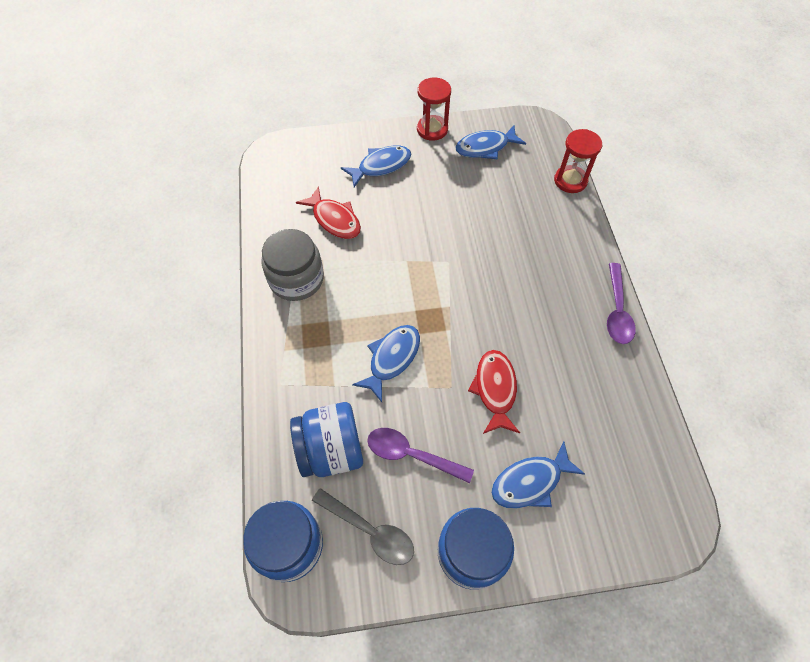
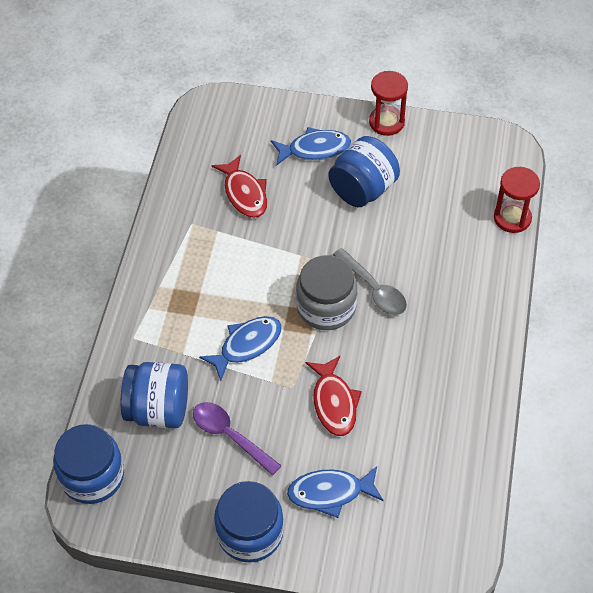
camera: 20 degrees right, 5 degrees down
(296, 279) = (184, 243): grey jar -> grey jar (326, 307)
(370, 531) = (167, 487): grey spoon -> grey spoon (374, 289)
(436, 189) = (363, 189): none -> blue jar
(485, 147) = (436, 157): blue fish -> none
(495, 389) = (334, 402): red fish -> red fish turned 150 degrees clockwise
(617, 311) = (494, 365): purple spoon -> none

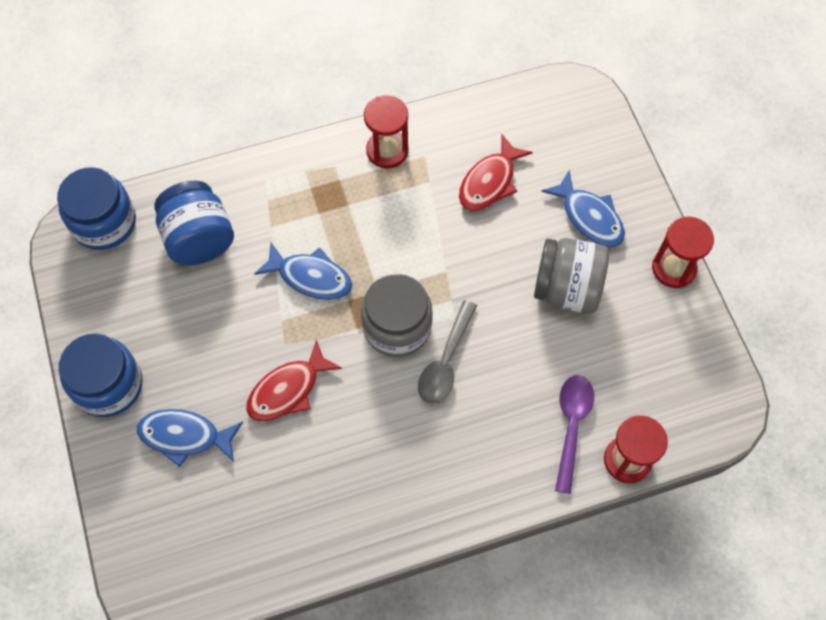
camera: 60 degrees right, 10 degrees up
(170, 245) = (387, 150): none -> red hourglass
(230, 436) = (202, 314): purple spoon -> purple spoon (571, 426)
(330, 493) = (185, 436): blue fish -> blue fish turned 45 degrees counterclockwise
(363, 189) = (567, 289): blue jar -> grey jar

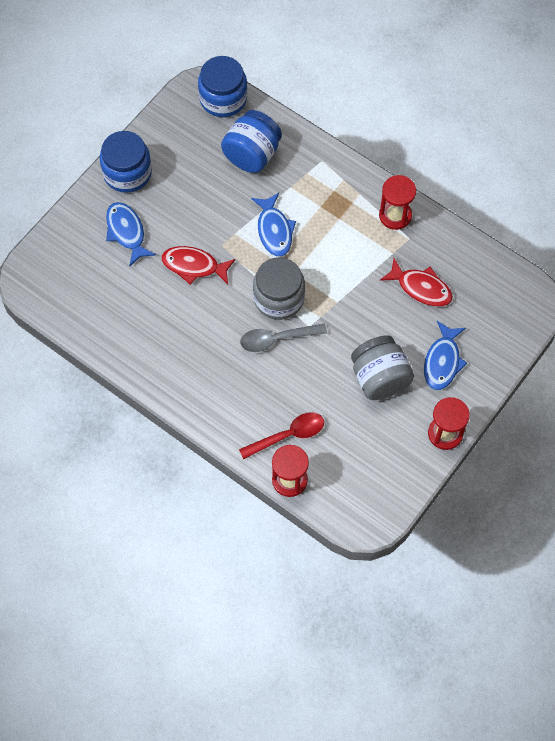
camera: 55 degrees right, 0 degrees up
(490, 182) = (421, 288): red fish -> red fish turned 150 degrees counterclockwise
(571, 426) = (288, 435): purple spoon -> red spoon

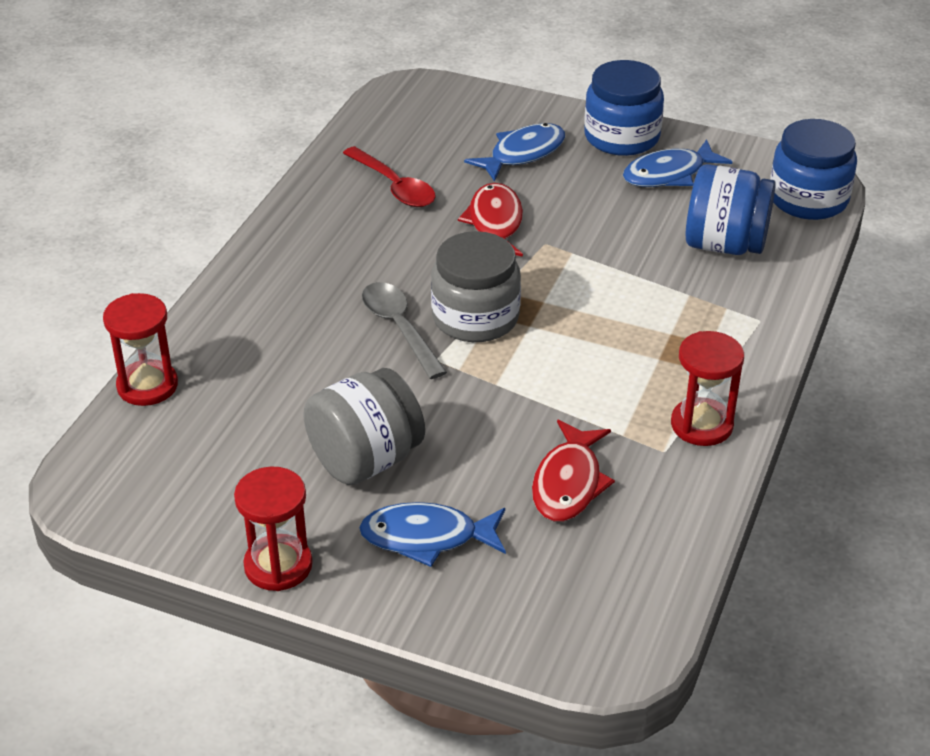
camera: 75 degrees right, 25 degrees down
(274, 230) = (598, 291): blue fish -> blue fish (669, 174)
(288, 435) = (228, 370): red spoon -> red spoon (394, 186)

